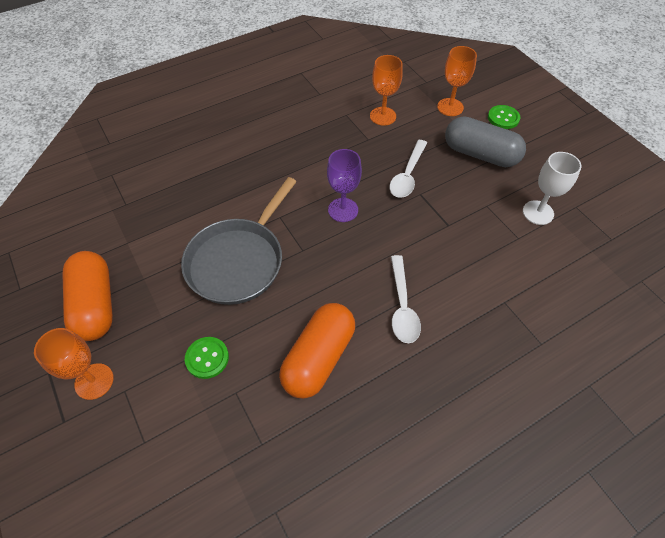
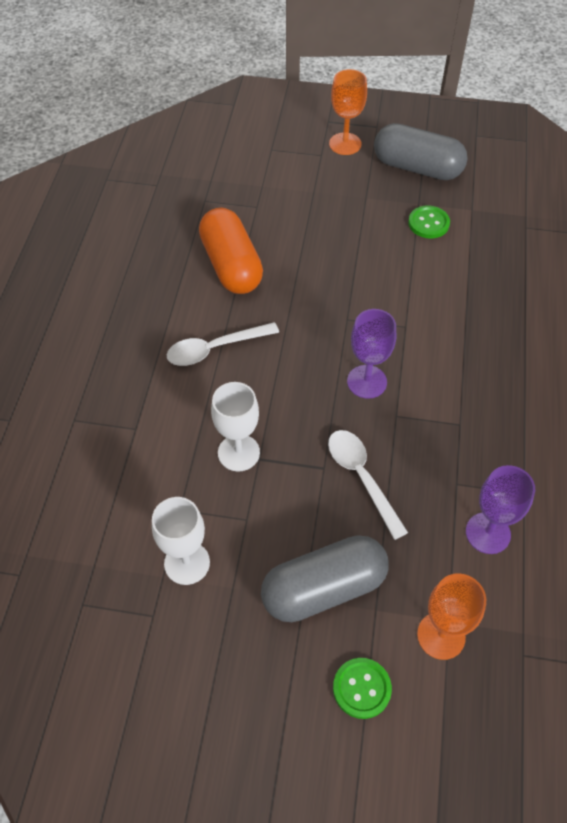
camera: 130 degrees right, 0 degrees up
(95, 305) = (417, 168): orange capsule -> grey capsule
(207, 358) = (301, 205): green button -> green button (428, 223)
(238, 261) = (378, 268): grey pan -> none
(383, 116) = (488, 533): orange goblet -> purple goblet
(402, 306) = (215, 349): white spoon -> white spoon turned 60 degrees counterclockwise
(456, 237) = (238, 453): none -> white goblet

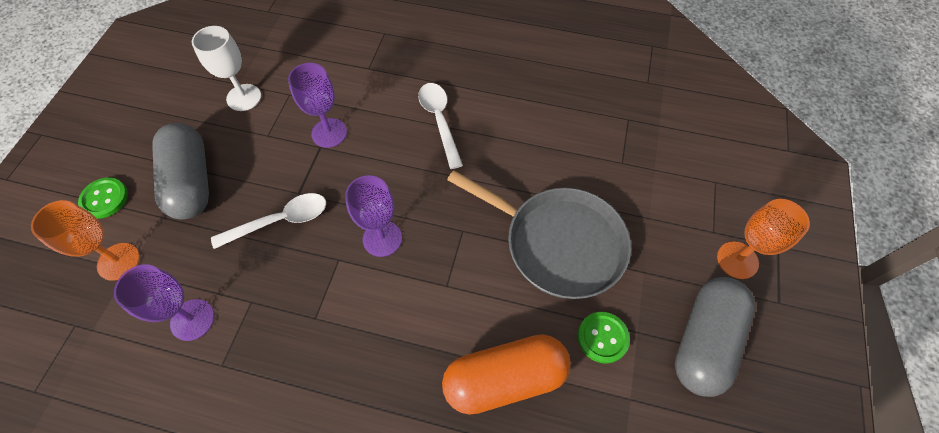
camera: 95 degrees right, 5 degrees up
(231, 265) = (539, 137): orange capsule -> orange capsule (504, 379)
(238, 453) = (329, 133): white goblet -> purple goblet
(349, 250) = (558, 243): none -> grey pan

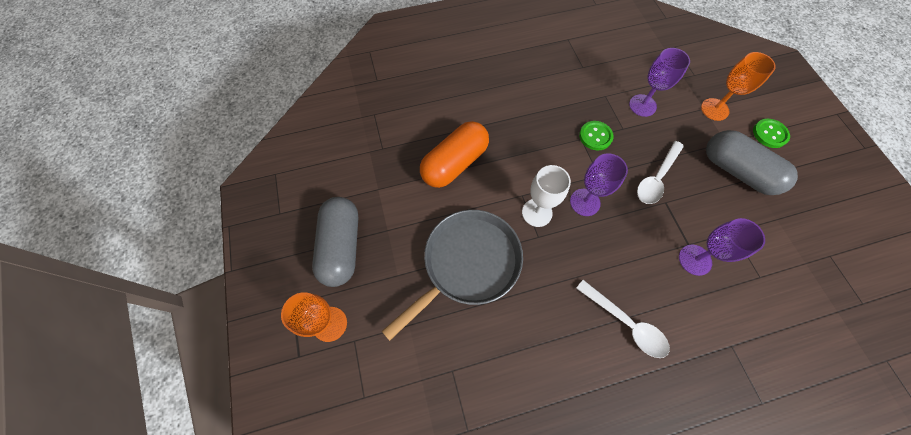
camera: 150 degrees right, 5 degrees up
(244, 97) = (787, 253): white goblet -> white goblet (537, 212)
(558, 243) = (467, 264): grey pan -> grey pan turned 135 degrees clockwise
(602, 337) = (408, 215): green button -> green button (595, 136)

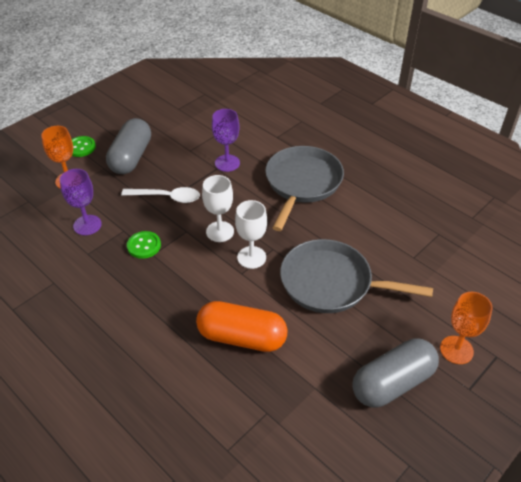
camera: 120 degrees left, 20 degrees down
(585, 202) = (220, 231): purple goblet -> white goblet
(626, 323) = (302, 183): white spoon -> grey pan

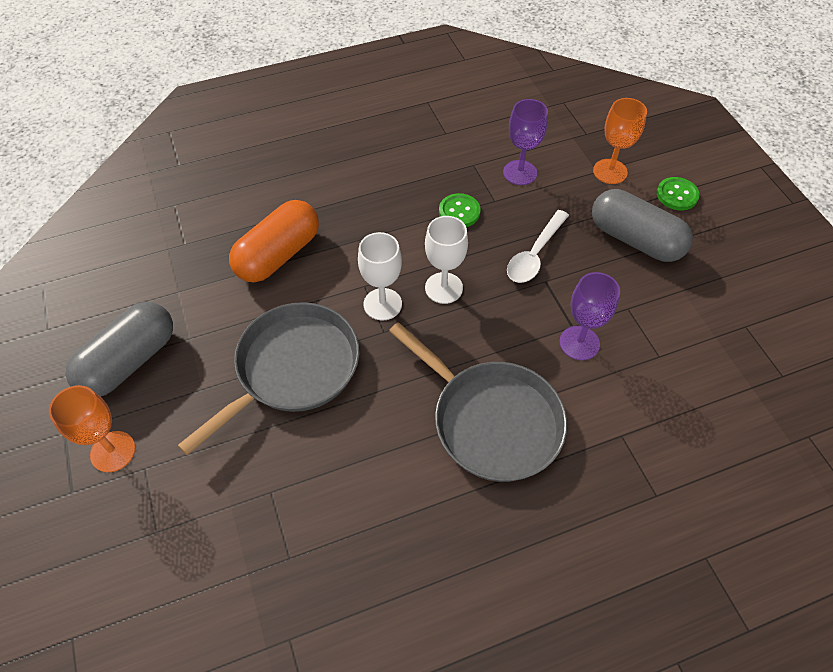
camera: 115 degrees right, 10 degrees up
(392, 383) = (129, 361): grey capsule -> grey capsule turned 45 degrees clockwise

